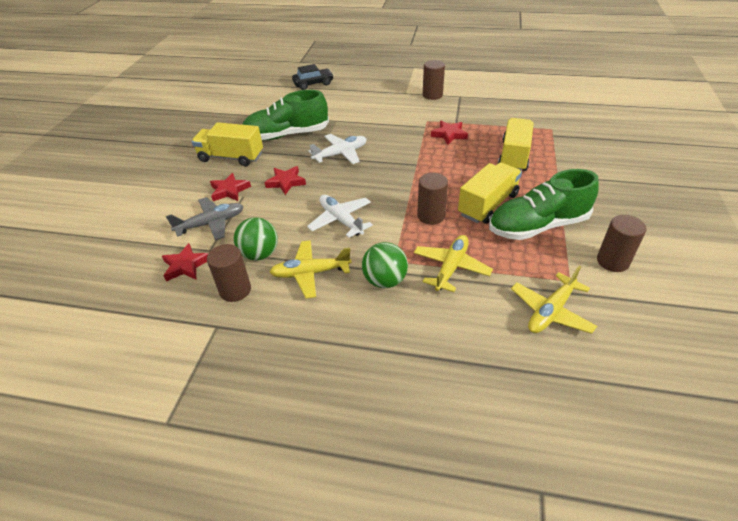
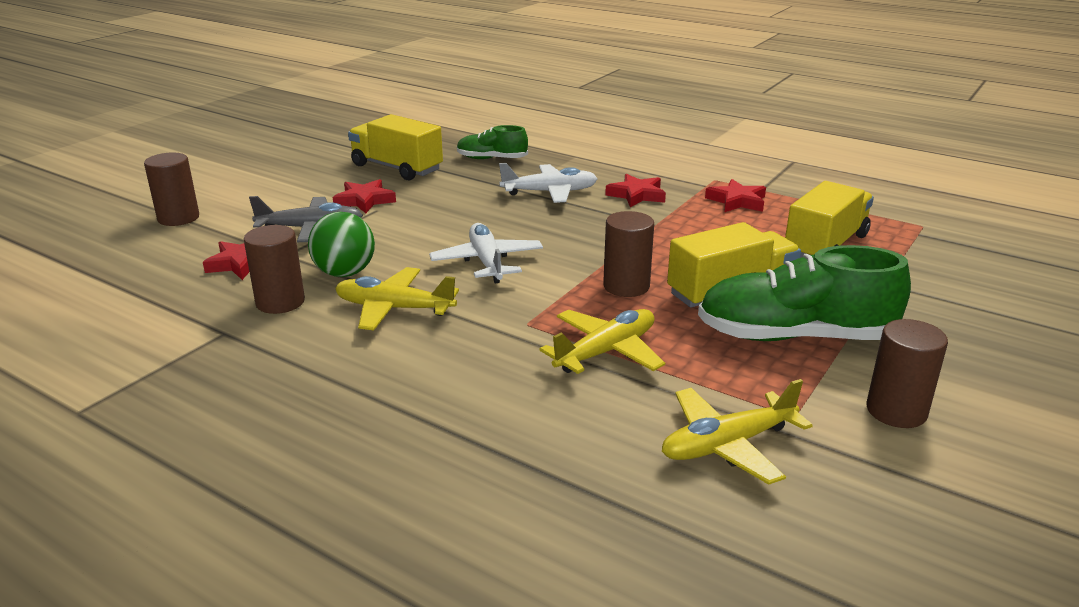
camera: 20 degrees right, 15 degrees down
(286, 182) = (446, 207): red star -> red star (636, 195)
(287, 135) = (491, 159): green shoe -> green shoe, size x0.55
(313, 84) = (577, 112): black car -> none
(385, 281) = (492, 342): green ball -> none
(432, 95) = (748, 153): brown cylinder -> brown cylinder (178, 218)

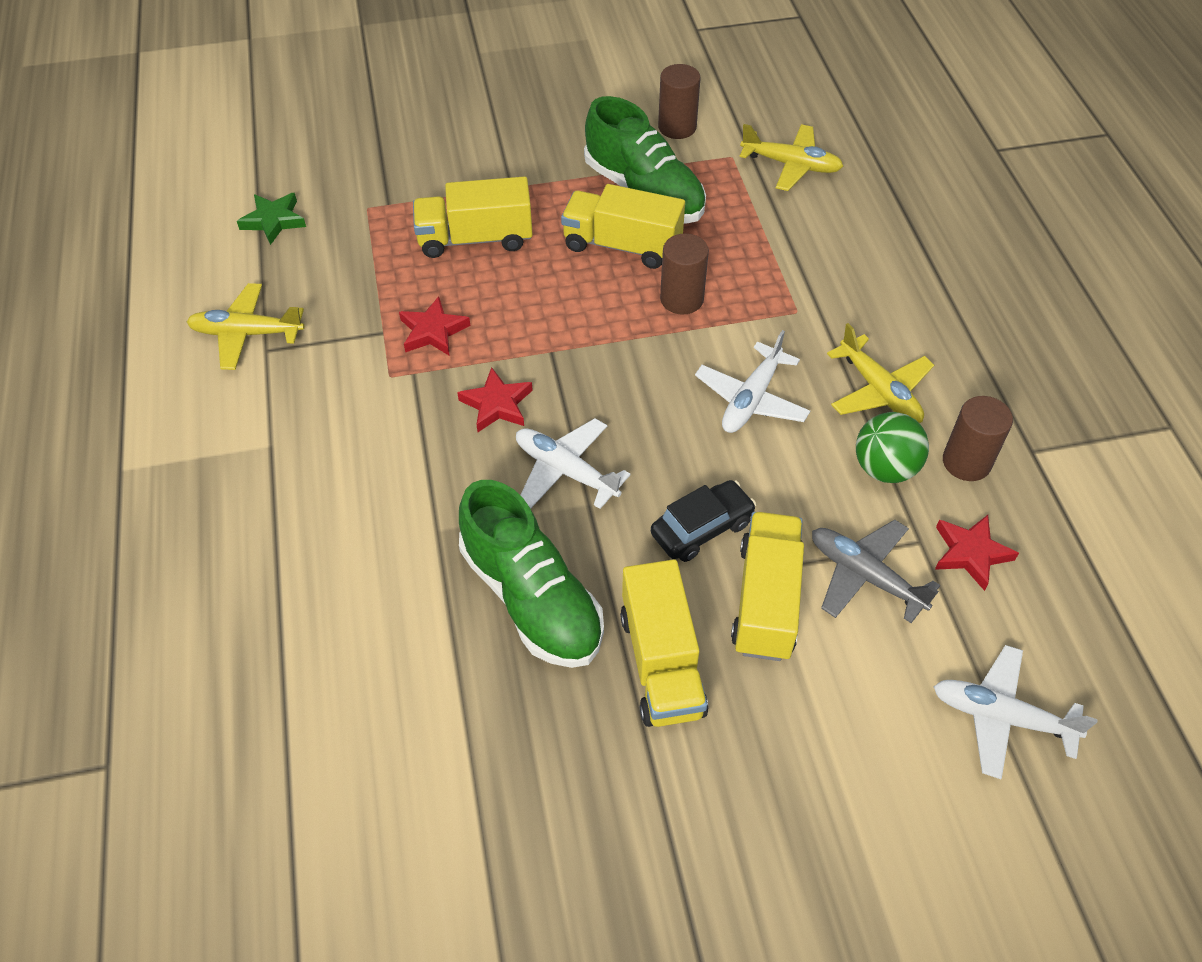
camera: 135 degrees left, 25 degrees up
(178, 218) = (1000, 716): brown cylinder -> white plane
(364, 200) = (766, 600): red star -> yellow truck
(437, 206) = (702, 528): none -> black car
(491, 159) = (532, 598): green shoe -> green shoe, size x1.83
(606, 351) = (774, 255): yellow plane -> yellow plane (246, 333)
(943, 196) = (274, 221): none -> green star

